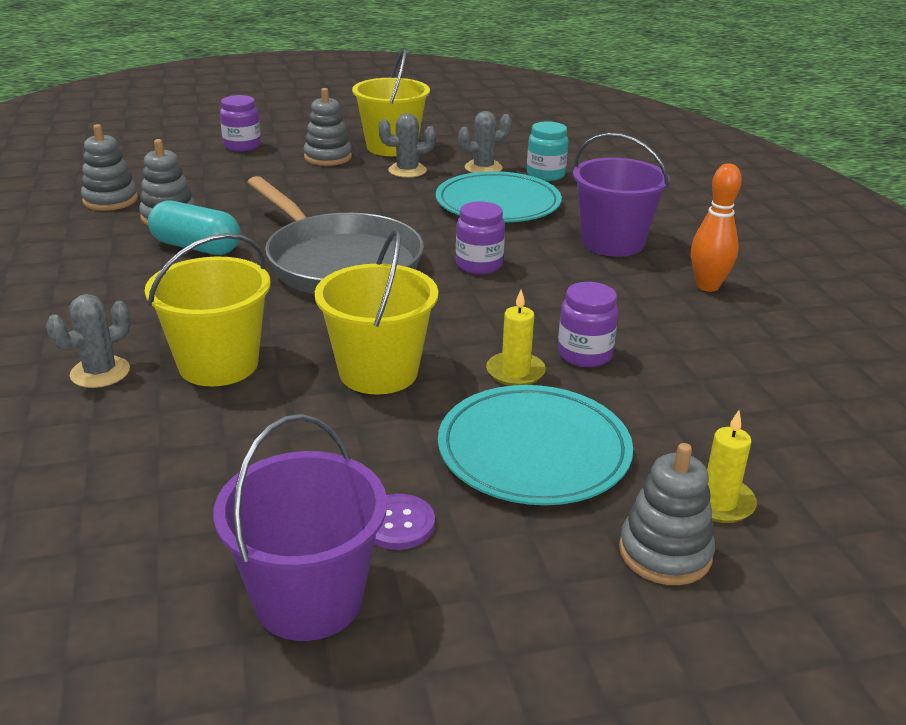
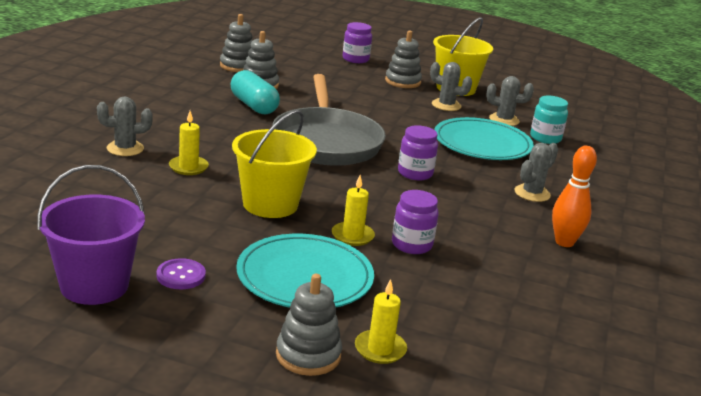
camera: 30 degrees right, 5 degrees down
(218, 364) = (188, 167): yellow bucket -> yellow candle
(612, 243) = (532, 193): purple bucket -> grey cactus

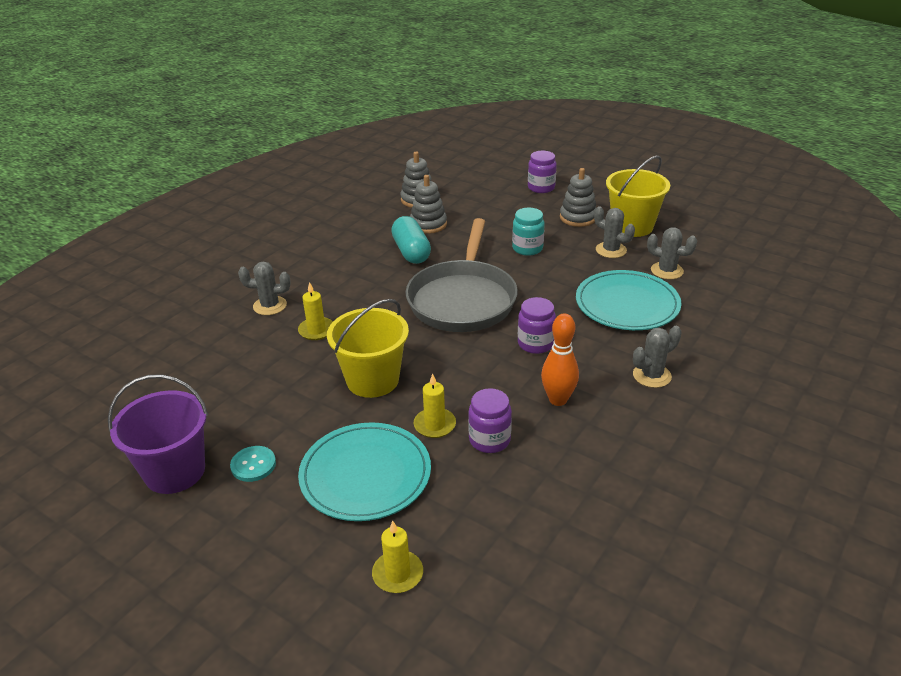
camera: 20 degrees right, 10 degrees up
(181, 276) = (253, 465): purple button -> turquoise button
(308, 355) = (326, 574): grey stacking toy -> none
(545, 138) = (703, 297): turquoise jar -> turquoise jar (527, 248)
(564, 242) = (657, 446): orange bowling pin -> orange bowling pin (558, 400)

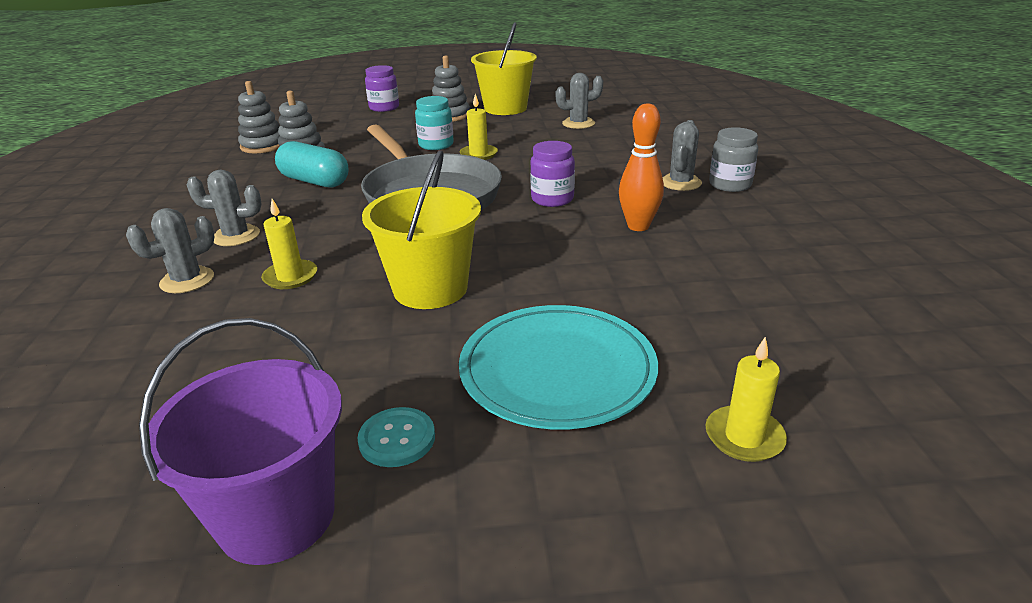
camera: 40 degrees left, 5 degrees down
(434, 425) = (559, 293): yellow candle -> yellow candle (478, 154)
(489, 440) = (631, 279): purple jar -> none
(611, 250) = (512, 125): grey cactus -> grey cactus (236, 236)
(627, 304) = (583, 150): turquoise plate -> none
(688, 398) = (730, 185): none -> grey jar

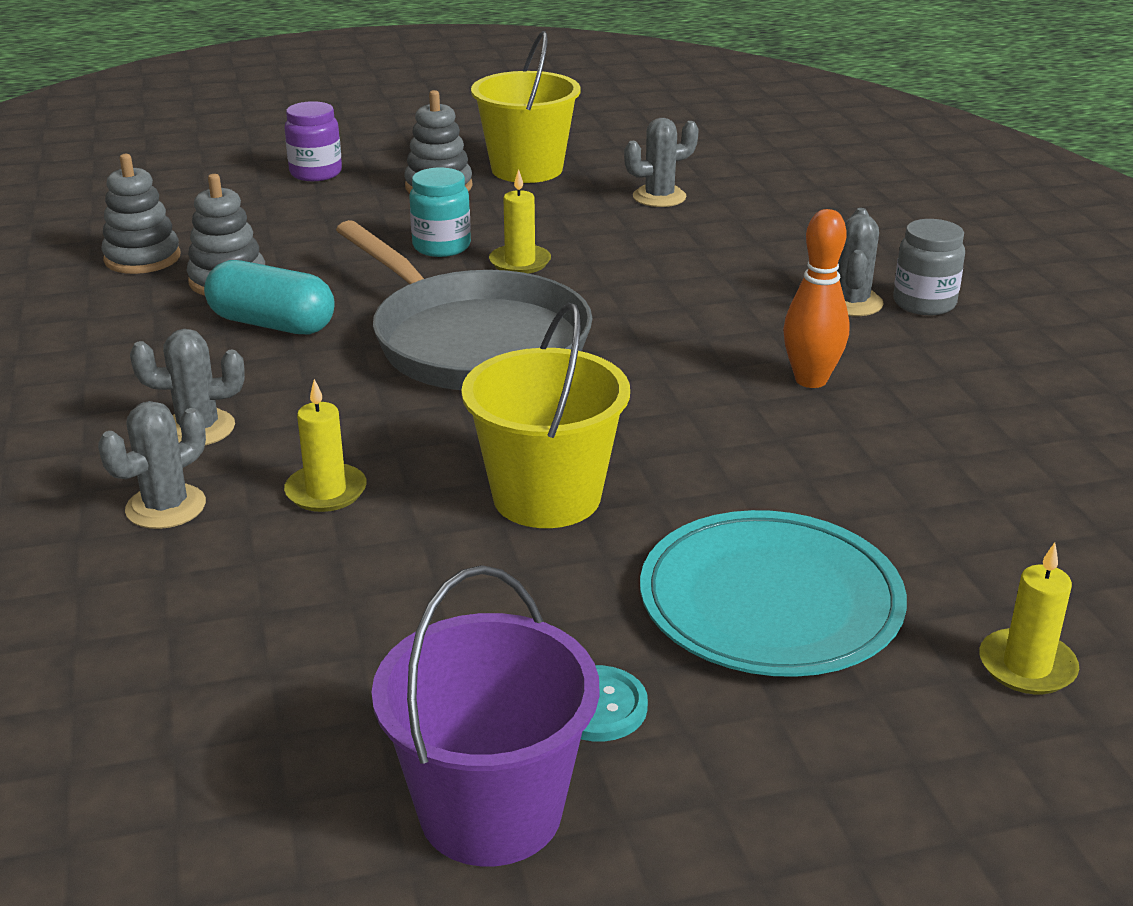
camera: 10 degrees left, 0 degrees up
(552, 199) = (668, 340): purple jar -> none

